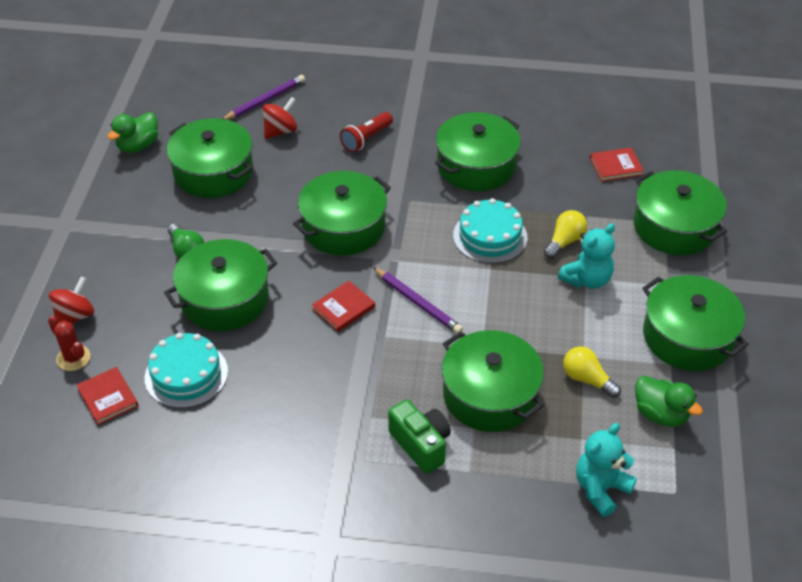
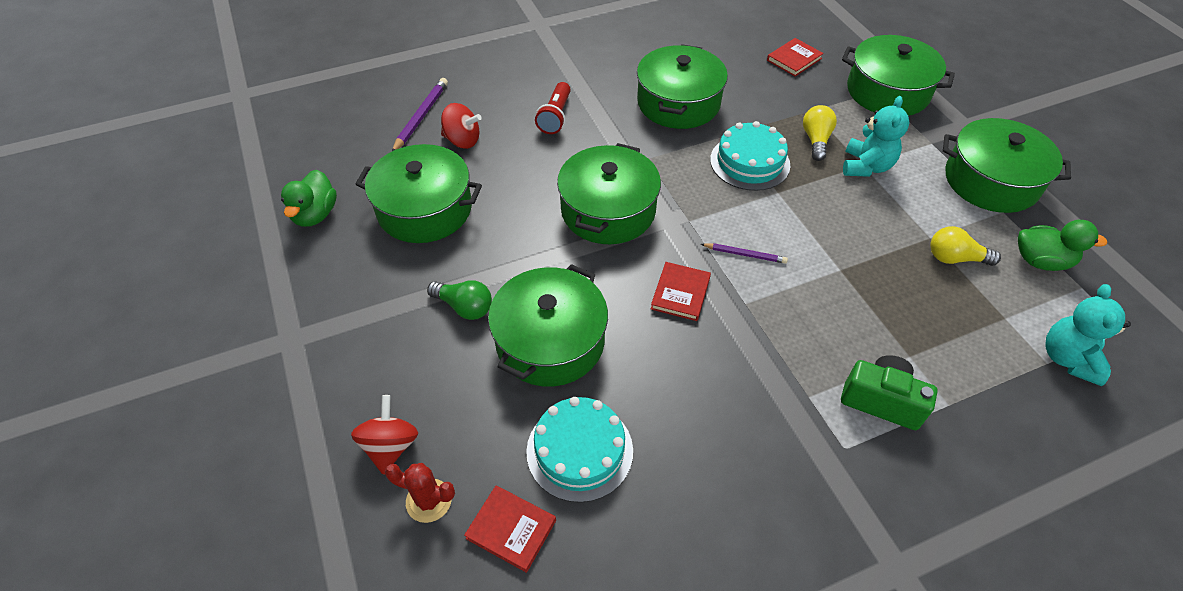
camera: 30 degrees left, 5 degrees up
(280, 131) = (462, 140): red spinning top -> red spinning top turned 90 degrees clockwise
(418, 303) = (745, 254): purple pencil -> purple pencil, size x0.63
(490, 395) = (892, 315): green pot -> none

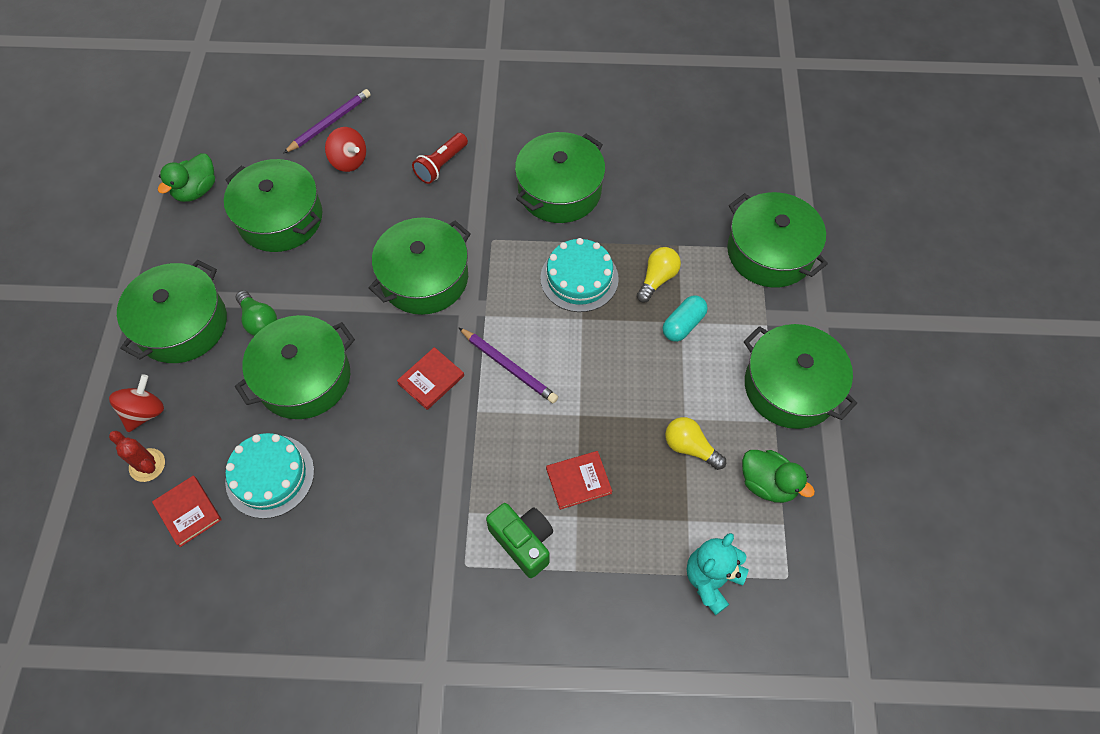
camera: 25 degrees right, 10 degrees up
(379, 342) = (182, 324): none -> green pot
(745, 254) = (509, 367): purple pencil -> purple pencil, size x1.58
(794, 59) = (705, 181): red book -> red book (578, 481)
(866, 166) = (683, 324): turquoise teddy bear -> turquoise capsule

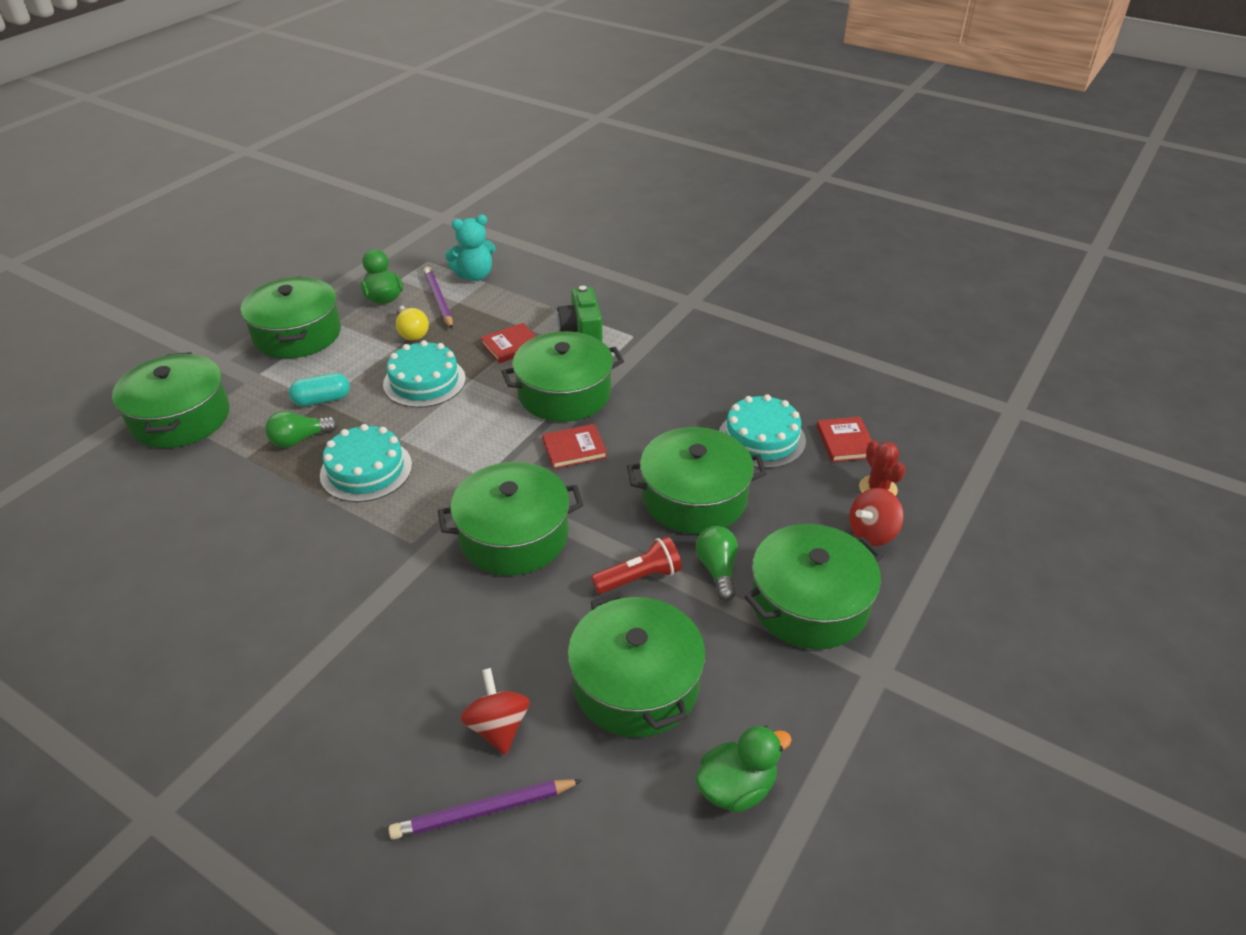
camera: 150 degrees left, 20 degrees down
(441, 165) = (388, 659): red flashlight -> red flashlight (639, 578)
(509, 367) = (498, 430): purple pencil -> purple pencil (438, 300)
(559, 190) = (291, 561): green pot -> green pot (564, 393)
(578, 481) = (511, 345): red book -> red book turned 45 degrees counterclockwise
(618, 389) = (424, 381): none -> turquoise cake
(657, 279) = (300, 439): yellow light bulb -> green light bulb

